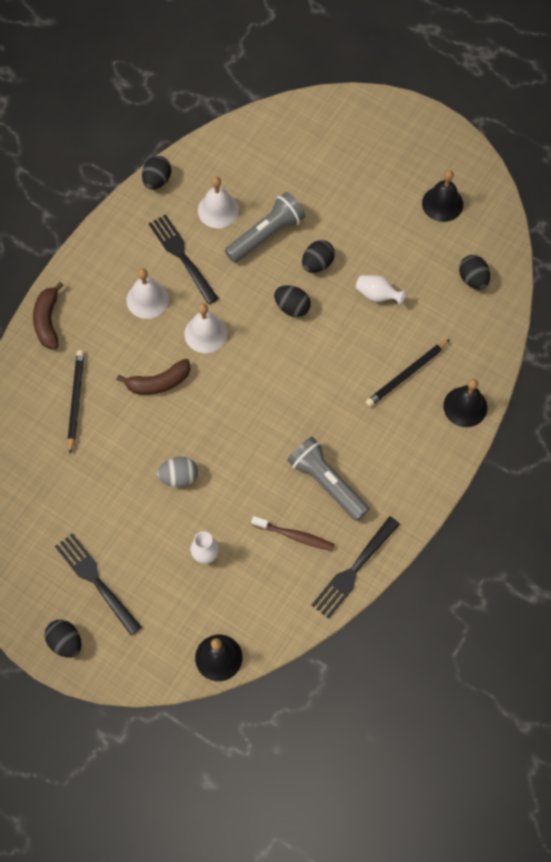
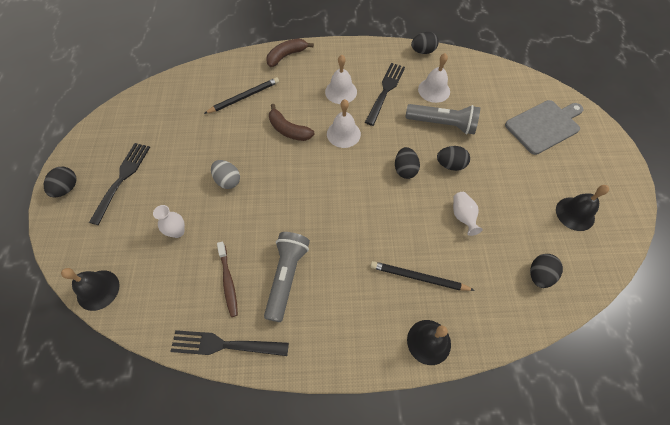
camera: 55 degrees right, 5 degrees down
(339, 148) = (544, 126): none -> grey cutting board

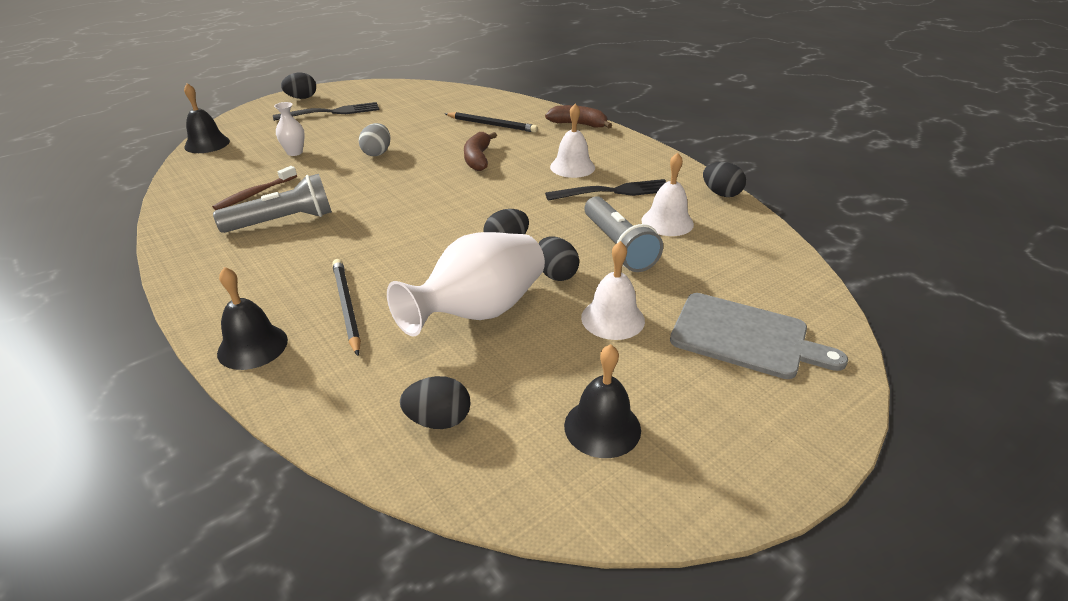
camera: 55 degrees right, 25 degrees down
(226, 344) = (180, 217): black fork -> none
(343, 134) = (512, 188): white bell -> white bell (613, 318)
(463, 216) = (478, 312): white vase -> white vase, size x2.19

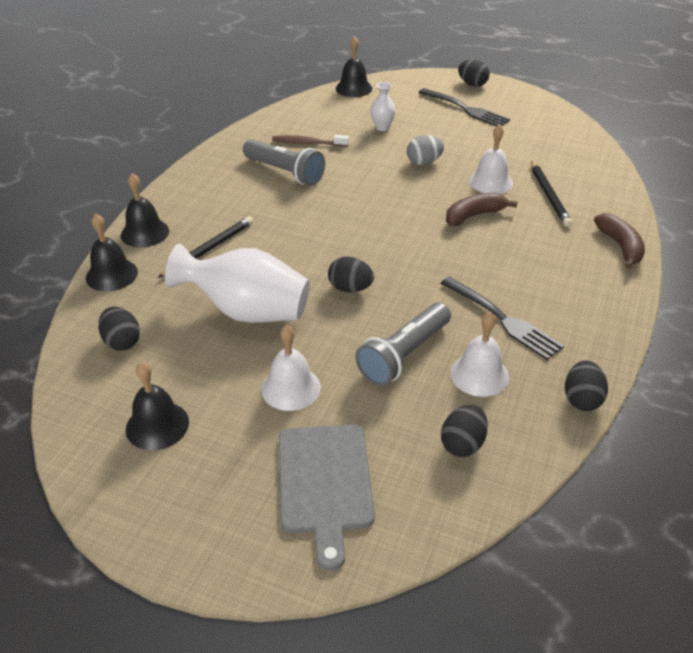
camera: 60 degrees right, 5 degrees up
(300, 396) = (111, 275): none -> black bell
(556, 274) = (328, 333): black egg -> black egg (462, 444)
(572, 167) = (522, 276): white bell -> white bell (490, 182)

